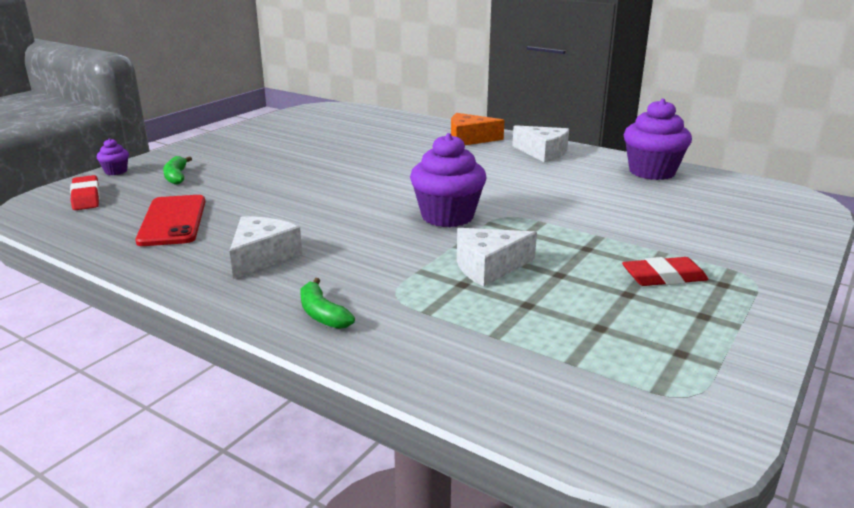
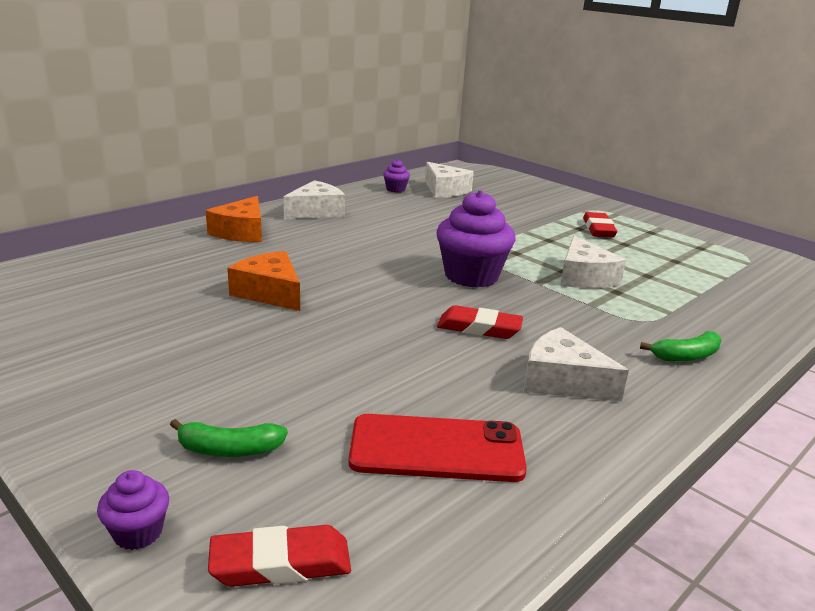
camera: 80 degrees left, 0 degrees up
(341, 224) = (479, 328): none -> red eraser
(366, 160) = (270, 292): none -> orange cheese
(652, 172) = (395, 189): purple cupcake -> purple cupcake, size x0.47
(686, 191) = (445, 190): none -> white cheese

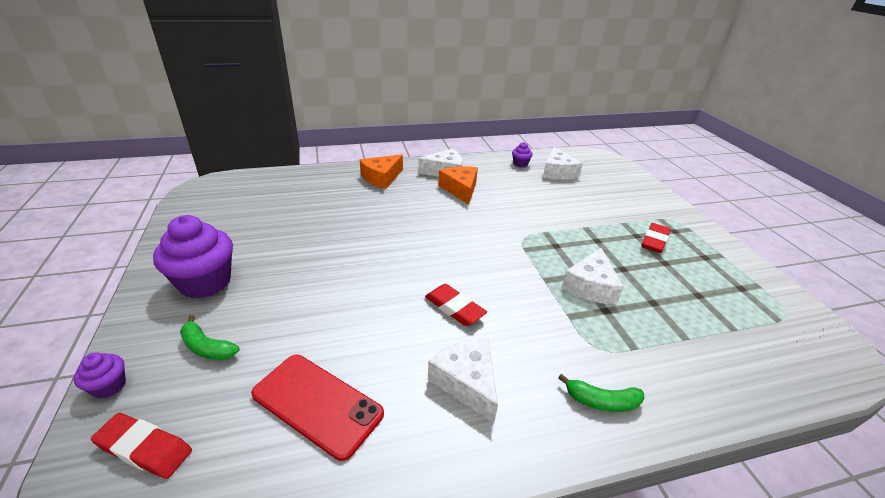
camera: 30 degrees right, 10 degrees up
(270, 292) = (349, 232): orange cheese -> orange cheese (460, 189)
(471, 276) = (497, 258): purple cupcake -> purple cupcake (205, 282)

